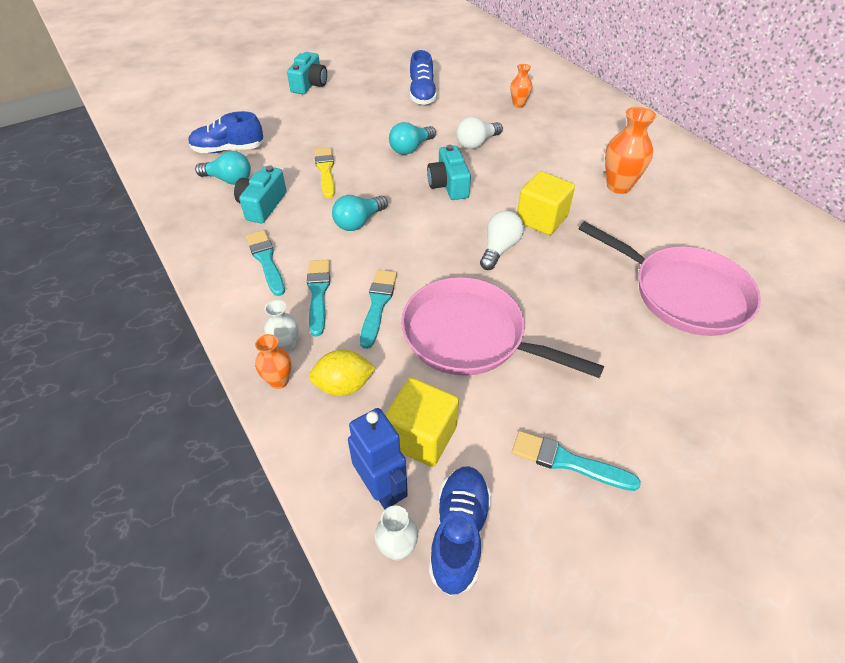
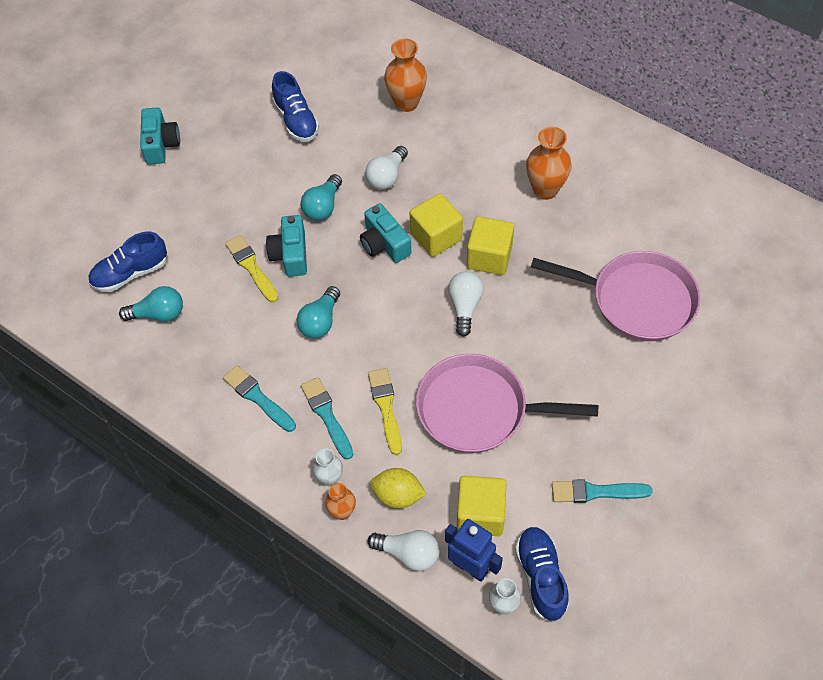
camera: 20 degrees left, 10 degrees up
(262, 205) = (213, 334): turquoise camera -> turquoise camera (290, 254)
(321, 447) = (408, 553): none -> white light bulb
(344, 386) = (398, 495): yellow lemon -> yellow lemon turned 45 degrees clockwise
(378, 305) = (386, 407): turquoise brush -> yellow brush
(498, 192) = (436, 236): none -> yellow cube
(518, 104) = (406, 103): orange vase -> orange vase, size x1.73

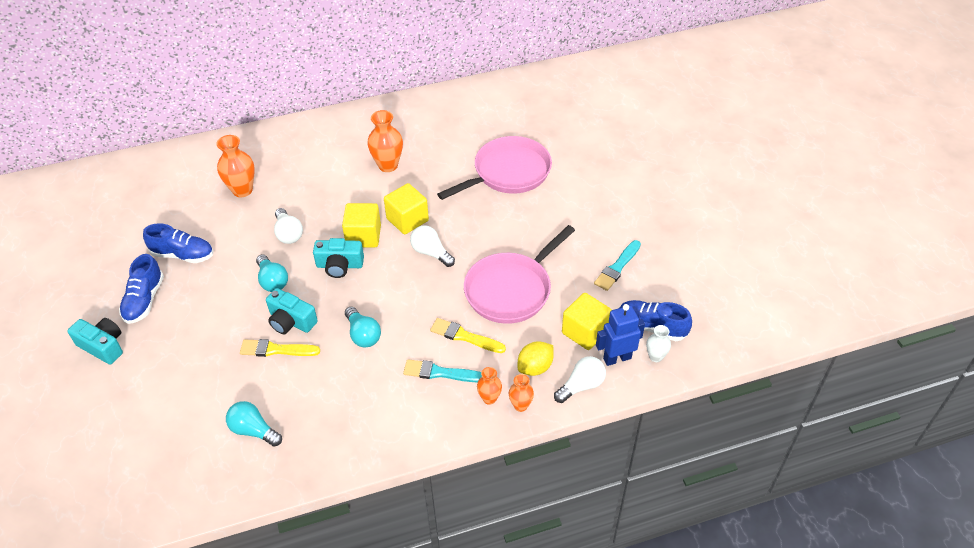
camera: 55 degrees left, 10 degrees down
(131, 273) = (197, 429): blue shoe -> blue shoe (144, 300)
(158, 314) = (253, 430): turquoise light bulb -> turquoise light bulb turned 90 degrees counterclockwise
(258, 397) = (387, 406): turquoise brush -> none
(330, 478) = (489, 398): white vase -> orange vase

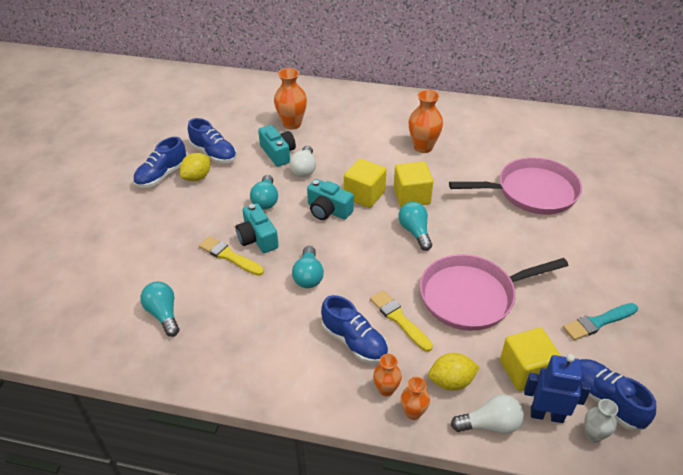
camera: 30 degrees right, 5 degrees down
(103, 346) = (108, 196): turquoise camera -> turquoise camera (278, 153)
(184, 286) = (197, 177): none -> yellow lemon
(431, 253) = (415, 232): white light bulb -> turquoise light bulb
(440, 373) = (354, 342): turquoise brush -> blue shoe

